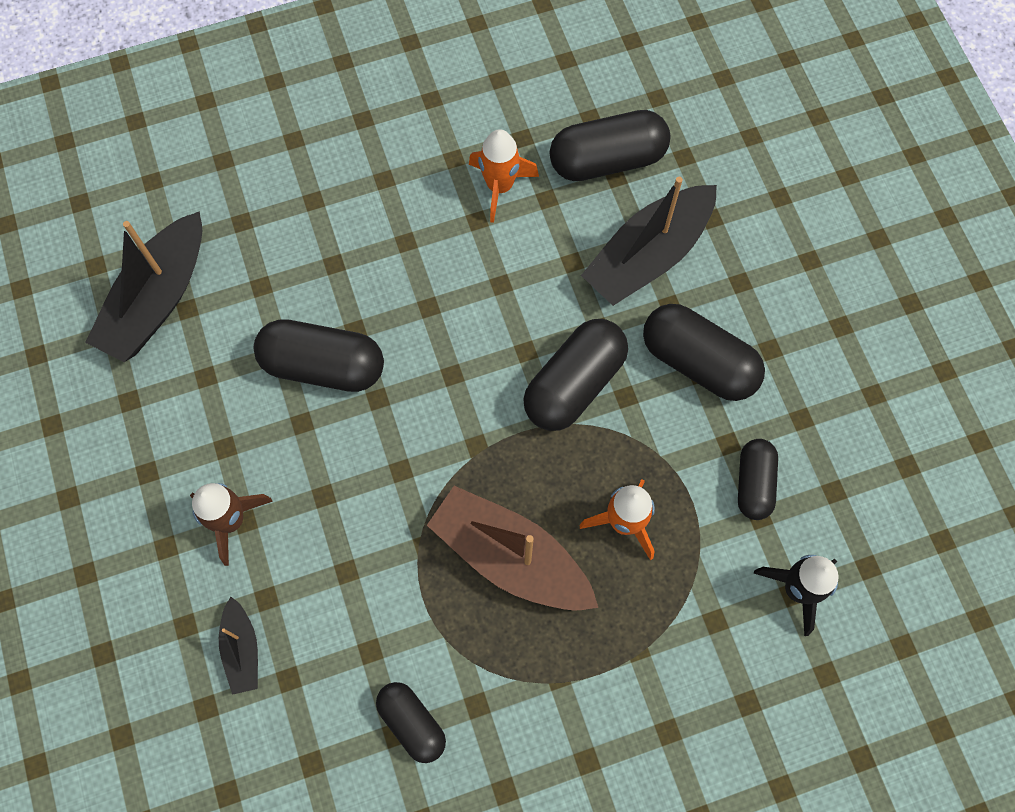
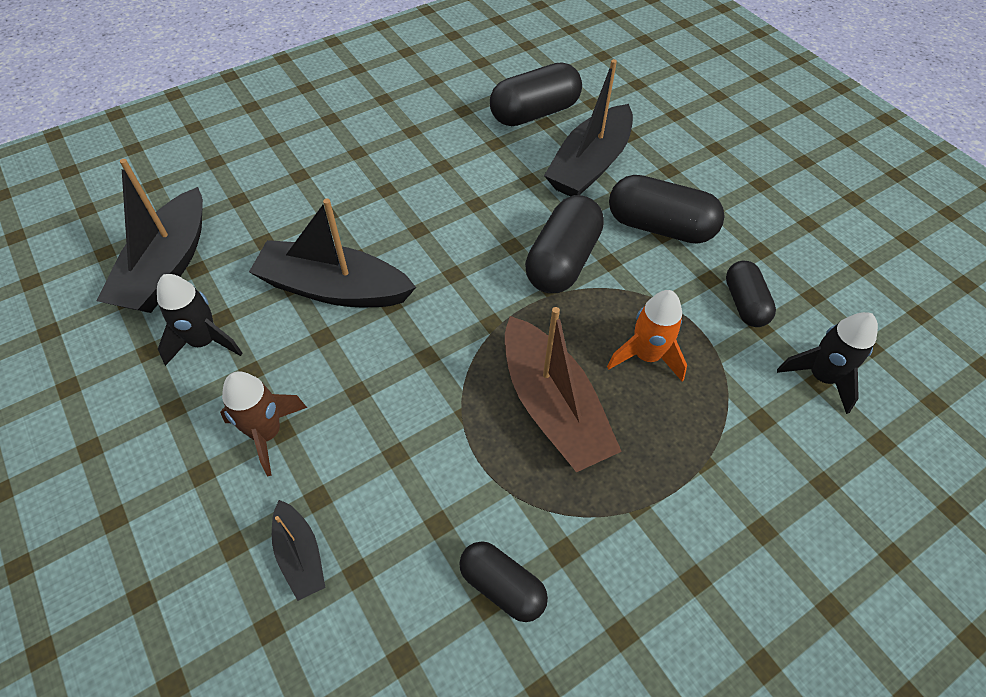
camera: 15 degrees left, 15 degrees down
(185, 402) = (204, 342): none -> black rocket
(323, 366) = (333, 288): black capsule -> black boat
(500, 186) = (454, 142): orange rocket -> none
(510, 557) = (553, 407): brown boat -> brown boat turned 135 degrees counterclockwise

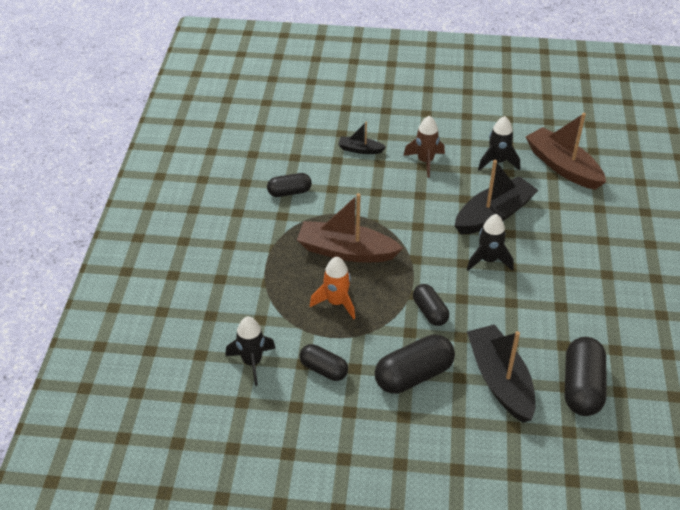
camera: 130 degrees right, 10 degrees down
(167, 267) = (562, 166): black boat -> brown boat
(426, 253) = (488, 260): none -> black rocket
(562, 261) = (430, 312): black capsule -> black capsule, size x0.62

